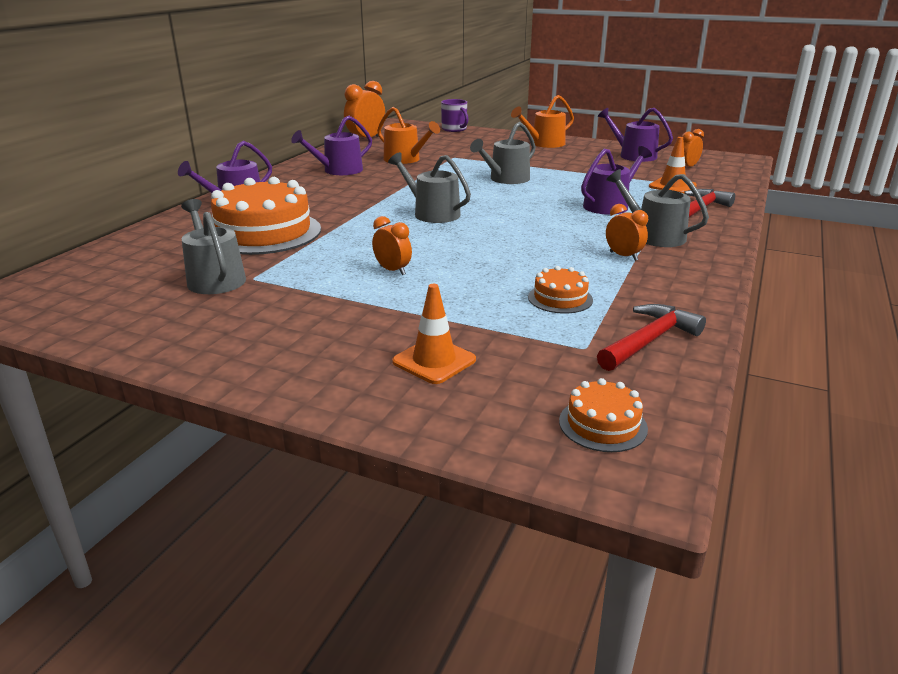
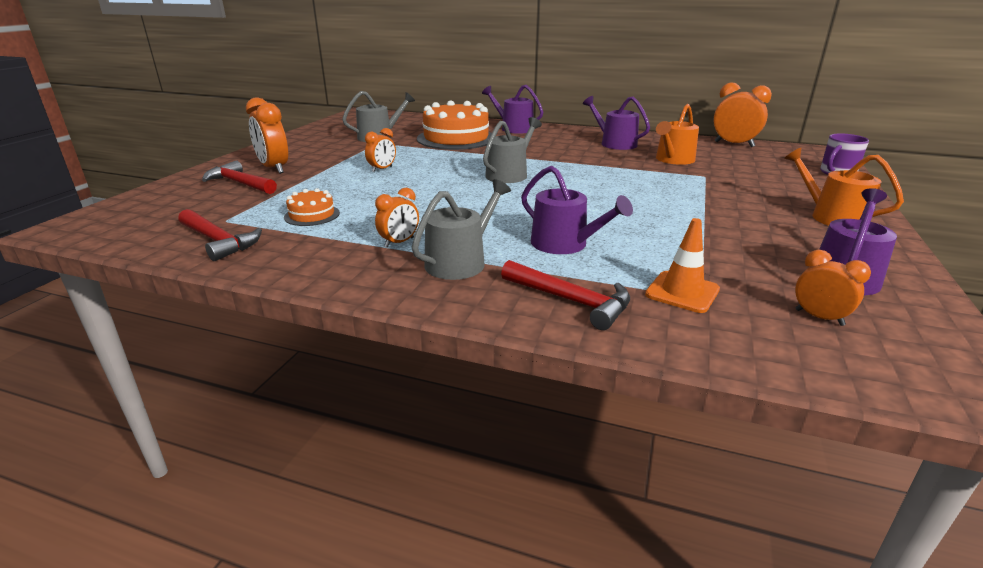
camera: 85 degrees right, 0 degrees up
(362, 344) = (274, 168): none -> orange clock
(434, 361) = (240, 183): orange traffic cone -> red hammer
(506, 179) = (636, 197): grey watering can -> none
(602, 424) = (127, 221): orange cake -> none

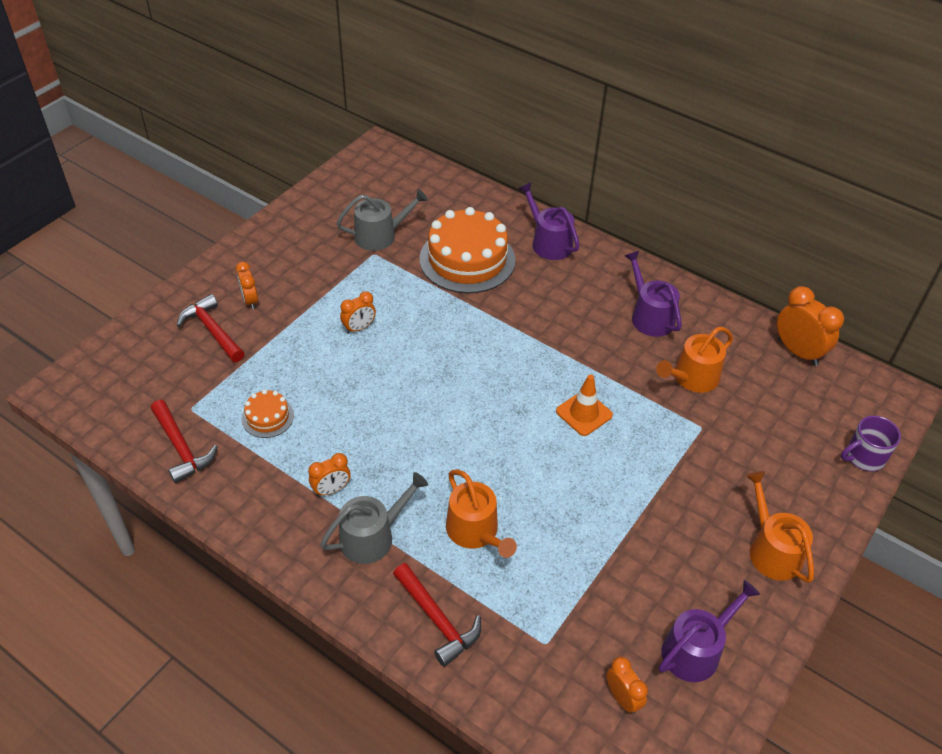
camera: 15 degrees right, 20 degrees up
(274, 168) = (250, 301): orange clock -> orange clock, size x0.59
(509, 174) = (488, 372): grey watering can -> none
(565, 244) = (475, 532): purple watering can -> orange watering can
(682, 292) = (534, 633): orange traffic cone -> orange traffic cone (584, 413)

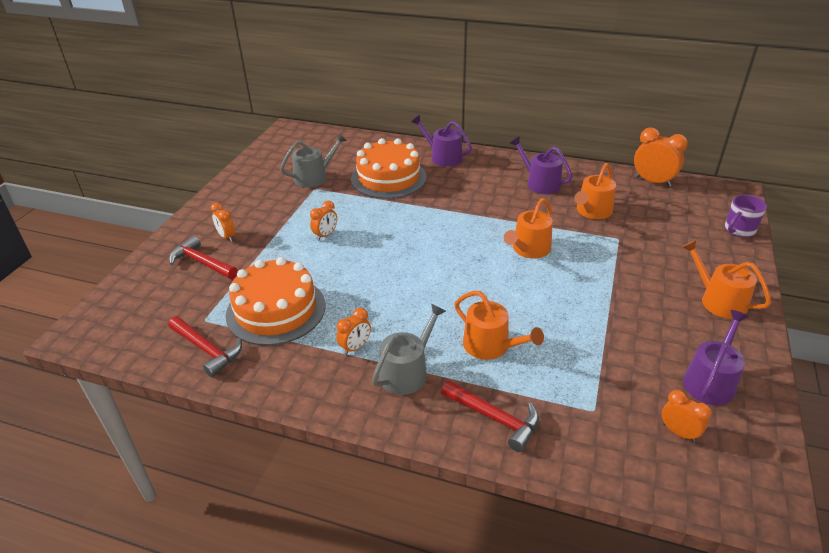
camera: 15 degrees left, 10 degrees down
(267, 417) = (276, 310): orange cake -> orange cake, size x2.15
(584, 413) = (528, 249): orange traffic cone -> orange watering can

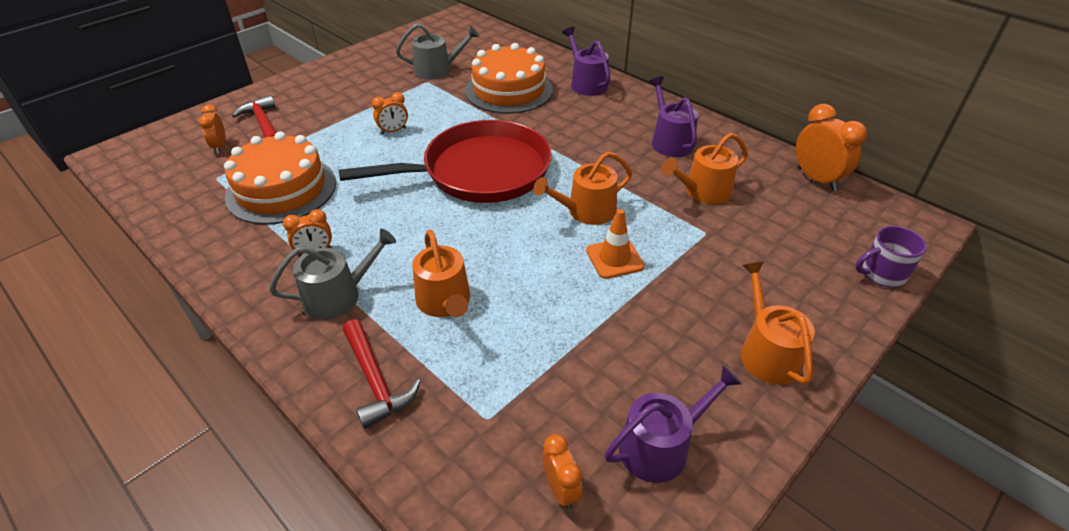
camera: 25 degrees right, 5 degrees up
(207, 350) = (191, 206): red hammer -> none
(226, 237) = (306, 106): orange clock -> orange clock (220, 146)
(426, 245) = (480, 171): none -> red pan
(577, 275) = (614, 258): none -> orange traffic cone

